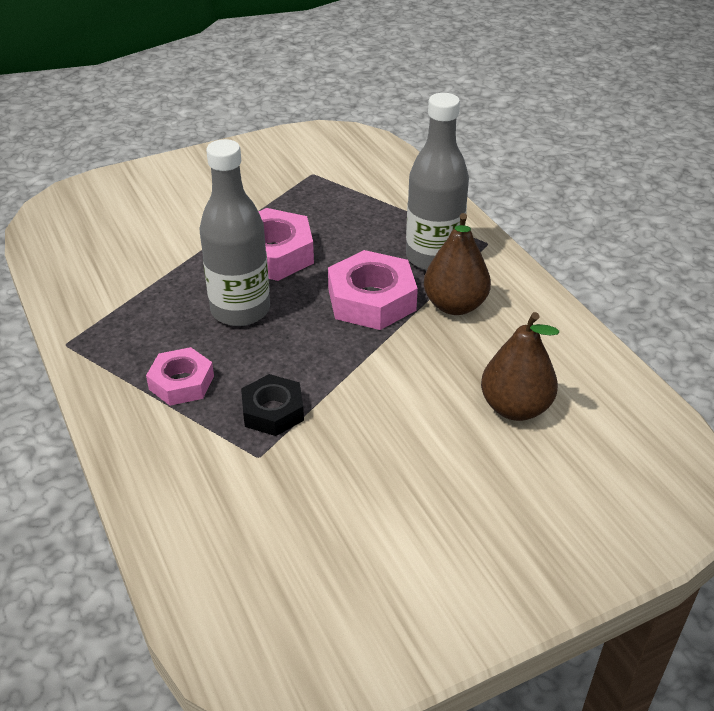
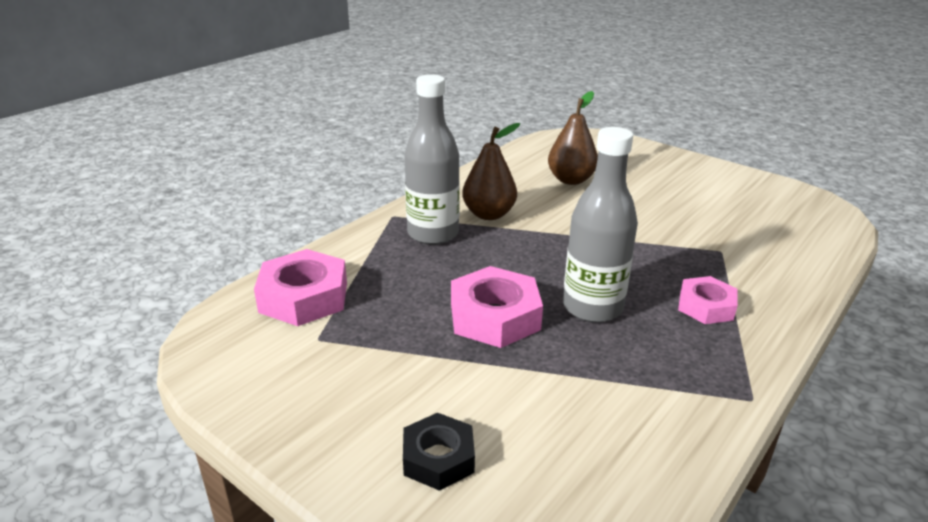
camera: 115 degrees left, 10 degrees down
(273, 411) = (678, 257): black nut -> black nut (438, 458)
(371, 300) = (514, 248): pink nut -> pink nut (304, 297)

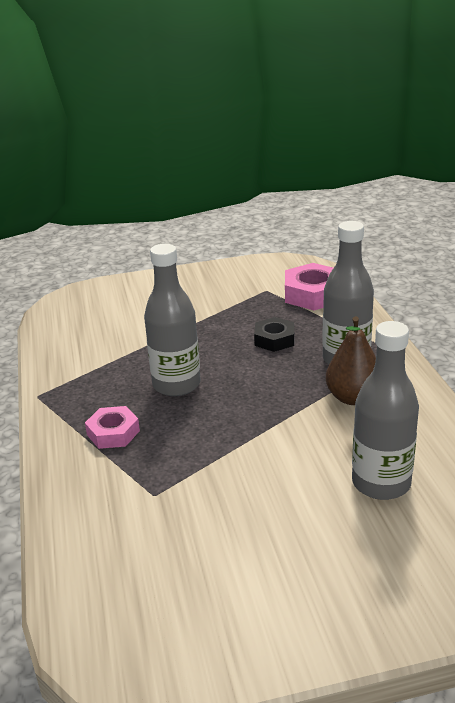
camera: 130 degrees right, 0 degrees up
(438, 458) = (142, 296): black nut -> black nut (274, 339)
(494, 316) = (215, 346): pink nut -> none
(571, 180) = (381, 483): brown pear -> grey bottle

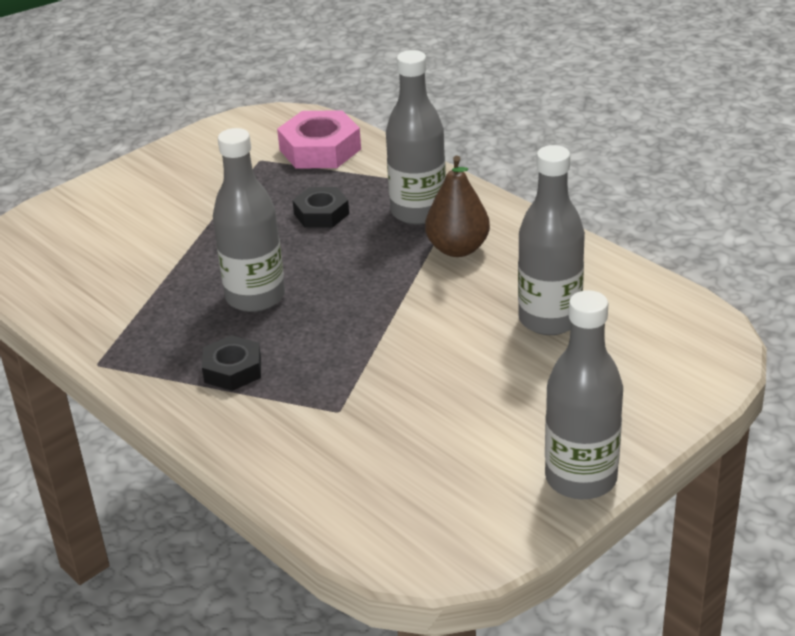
camera: 30 degrees left, 5 degrees up
(113, 433) = (232, 370): pink nut -> black nut
(291, 646) = (581, 478): none -> grey bottle

